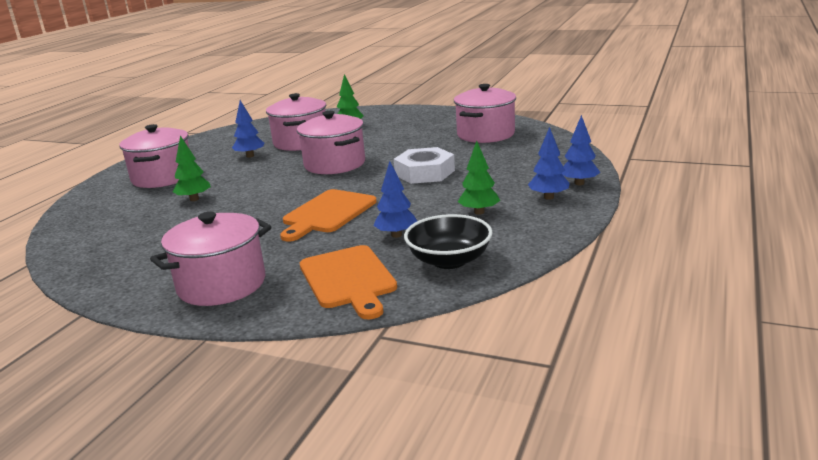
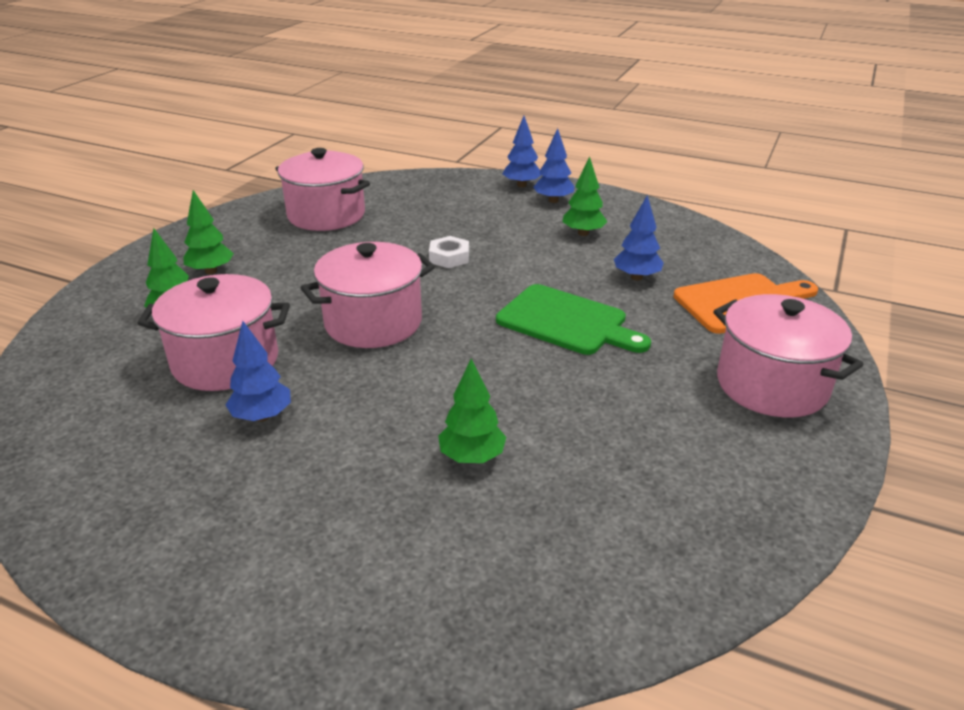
camera: 90 degrees left, 10 degrees up
(163, 177) = (322, 528): pink pot -> none
(327, 213) = (567, 321): orange cutting board -> green cutting board
(399, 124) = (211, 271): none -> green tree
(425, 173) = (449, 257): white nut -> white nut, size x0.57
(449, 260) = (696, 252): black bowl -> none

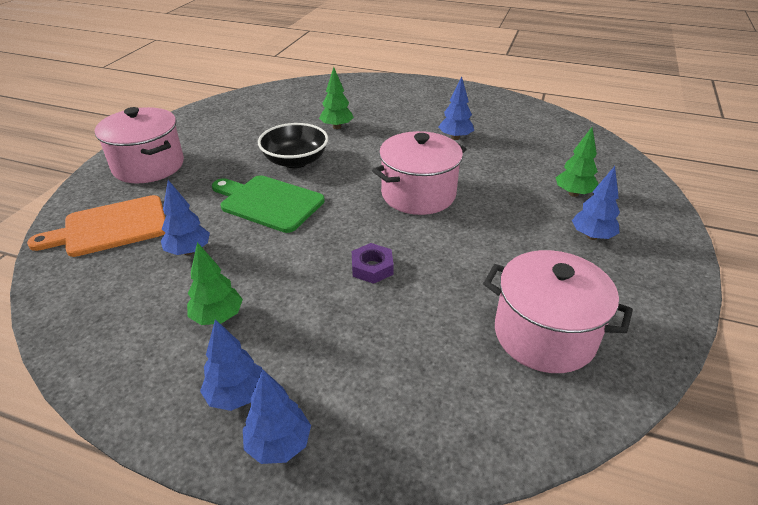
camera: 175 degrees right, 5 degrees up
(211, 271) = (592, 236): green tree -> blue tree
(225, 361) = (502, 163): pink pot -> none
(449, 257) = (372, 267): white nut -> purple nut
(542, 382) = (295, 161): none -> black bowl

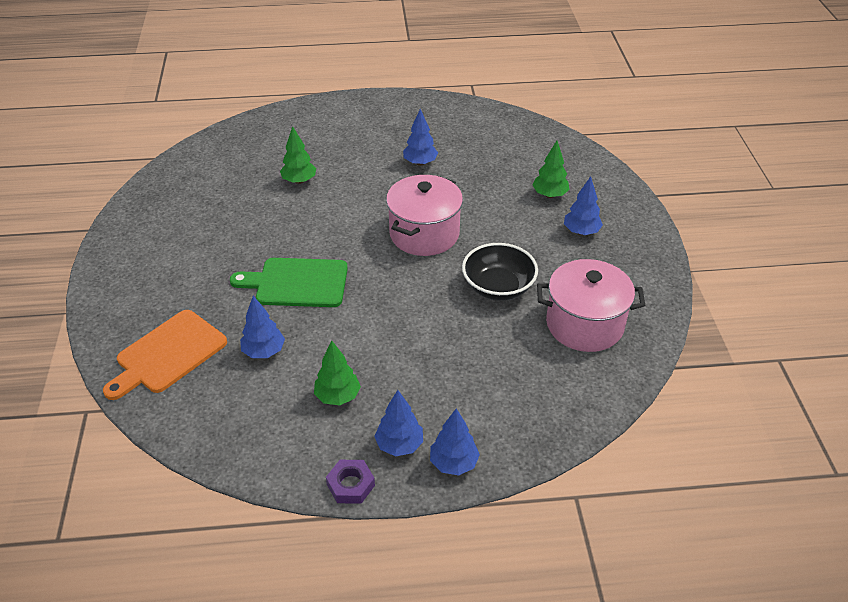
camera: 25 degrees left, 5 degrees up
(148, 166) = (143, 281): pink pot -> none
(295, 161) = (288, 232): black bowl -> black bowl (498, 287)
(372, 267) = (430, 314): purple nut -> purple nut (350, 485)

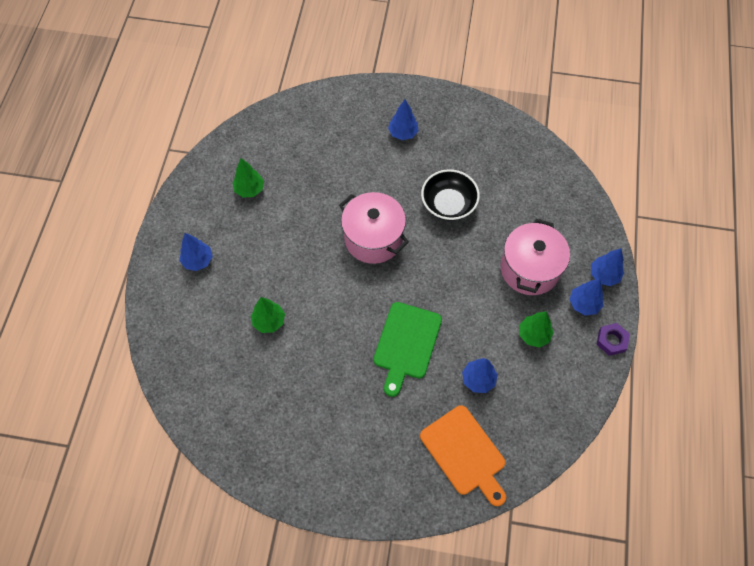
camera: 75 degrees left, 20 degrees up
(420, 163) = (277, 219): blue tree -> blue tree (198, 261)
(549, 195) = (353, 139): green tree -> green tree (249, 189)
(584, 324) = (499, 163): pink pot -> pink pot (529, 269)

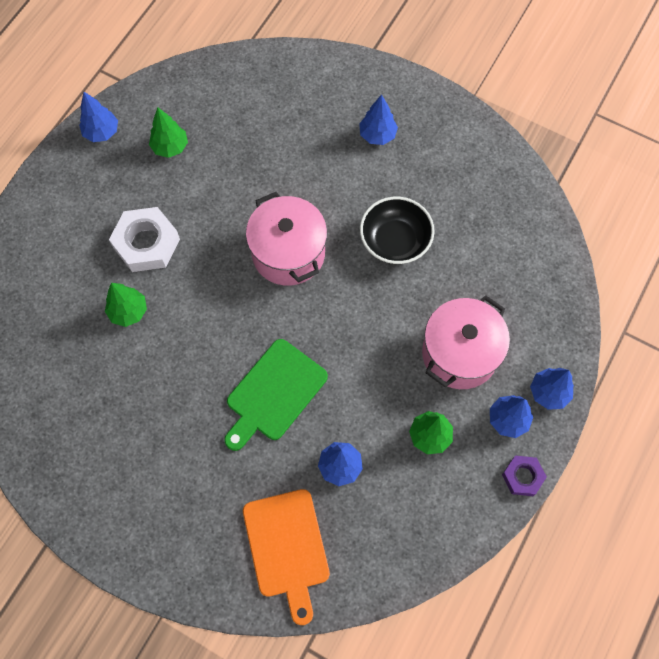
camera: 20 degrees right, 5 degrees up
(198, 261) = (78, 213): blue tree -> blue tree (101, 132)
(261, 266) = (146, 243): none -> white nut

